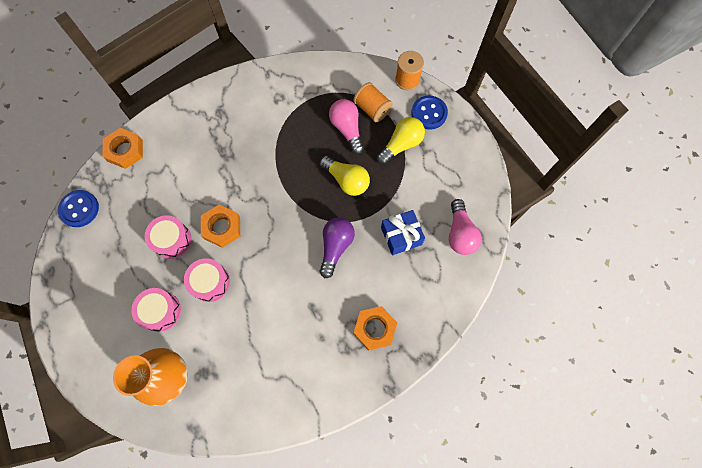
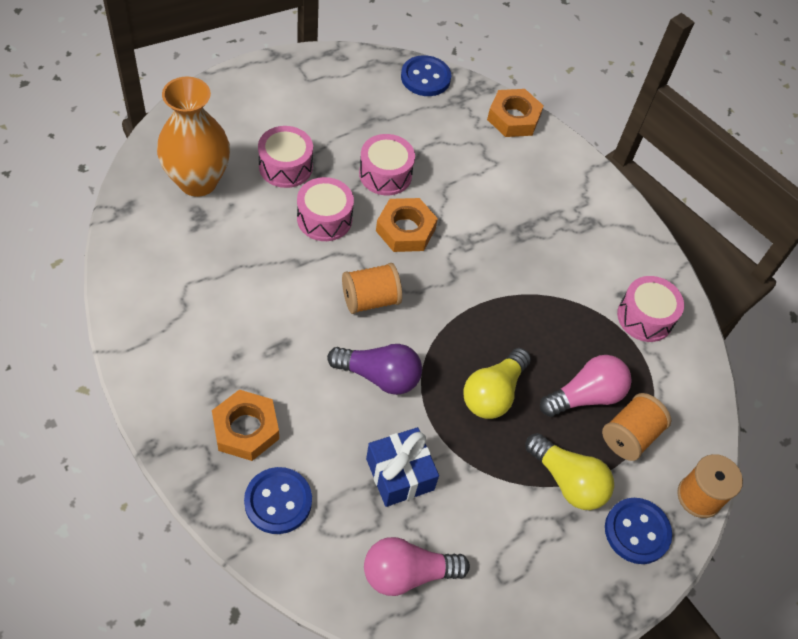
camera: 80 degrees right, 15 degrees down
(278, 251) = (370, 299): none -> orange spool
(293, 90) = (645, 317): none -> pink drum
(421, 306) = (278, 501): none -> blue button

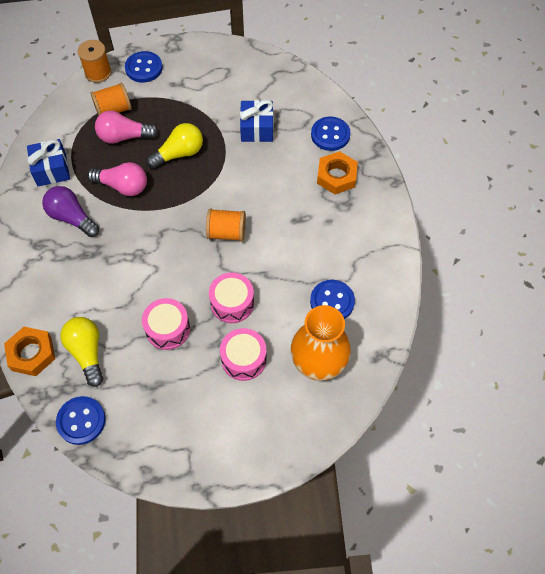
camera: 150 degrees left, 5 degrees up
(201, 252) = (332, 301): none -> blue button
(379, 376) = (244, 183): purple light bulb -> purple light bulb (72, 218)
(405, 230) = (176, 277): orange nut -> none
(407, 573) = (274, 85): pink light bulb -> pink light bulb (123, 186)
(567, 481) = (165, 99): yellow light bulb -> yellow light bulb (87, 352)
(645, 317) = (51, 170): pink drum -> blue gift

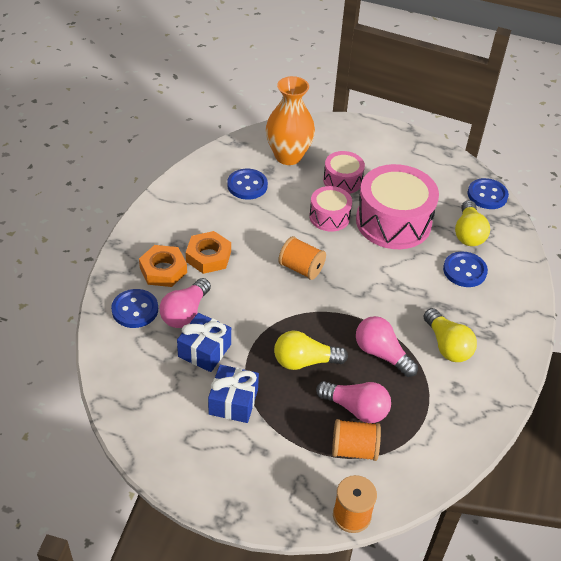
camera: 155 degrees left, 15 degrees down
(31, 354) = (517, 251): orange nut -> orange nut (208, 256)
(51, 170) = (454, 407): blue gift -> blue gift (233, 402)
(72, 218) = (447, 345): purple light bulb -> yellow light bulb
(144, 68) = (289, 493): blue button -> blue button (464, 271)
(168, 329) = (393, 222): pink drum -> pink drum, size x1.86
(292, 150) = (185, 313): none -> pink light bulb

